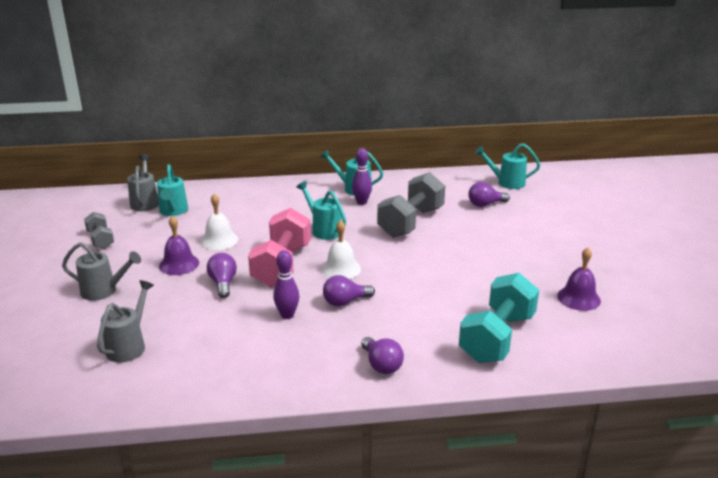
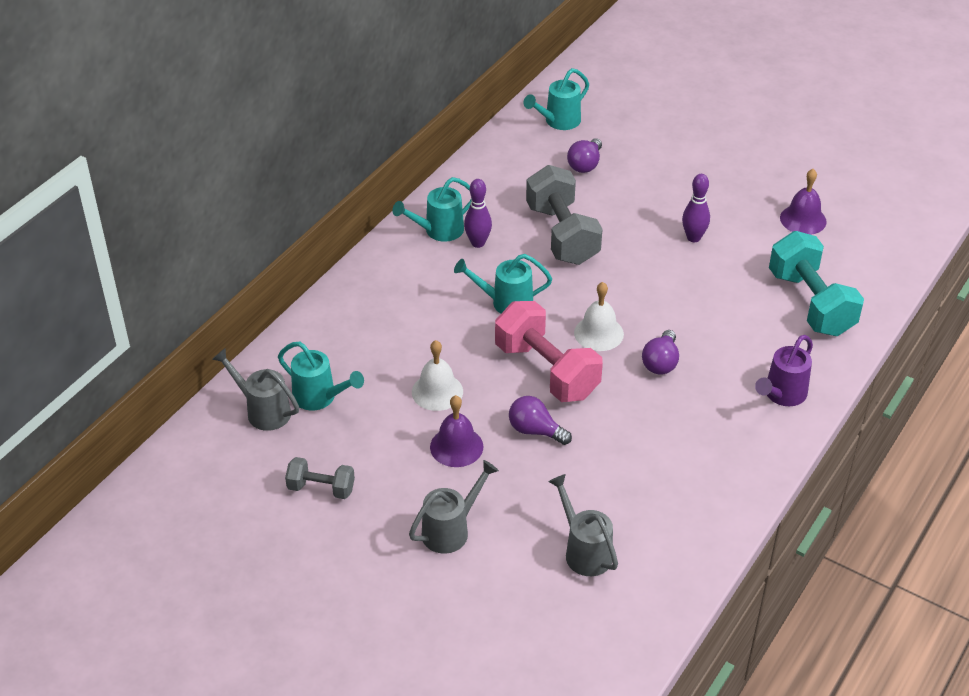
camera: 50 degrees left, 15 degrees up
(287, 315) = (643, 413): purple bowling pin -> purple bowling pin (693, 238)
(381, 365) = (782, 395): purple light bulb -> purple watering can

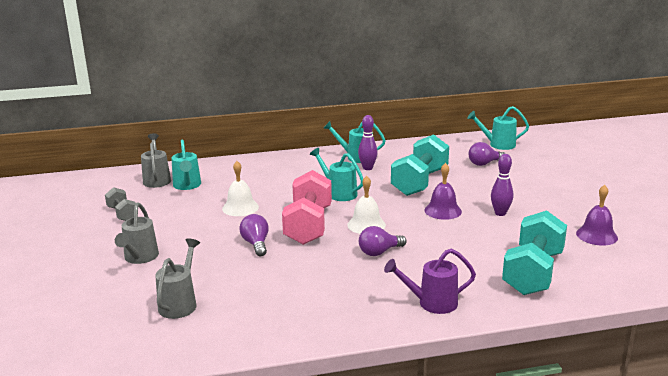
camera: 45 degrees right, 20 degrees down
(451, 530) = (139, 258): grey watering can -> grey watering can turned 90 degrees clockwise
(456, 446) = (207, 230): purple bell -> purple bell (443, 210)
(562, 234) = (420, 182): grey dumbbell -> turquoise dumbbell

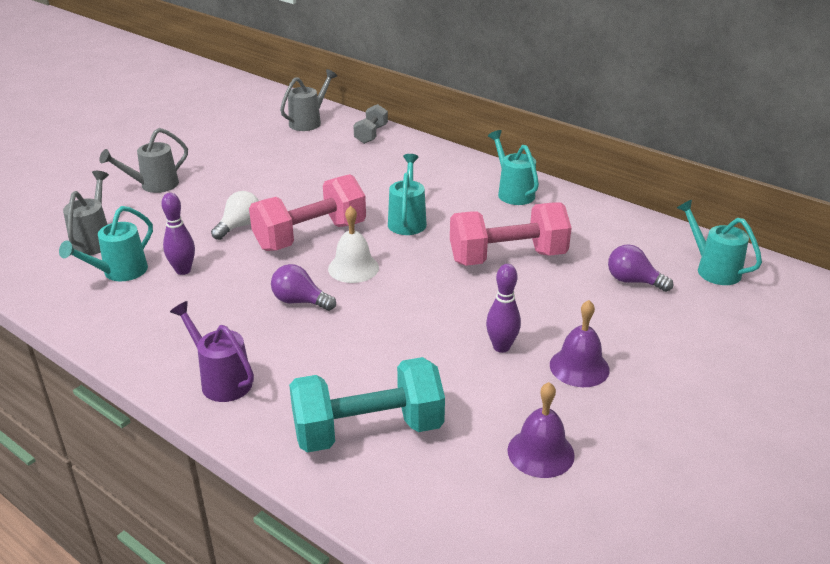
camera: 50 degrees right, 10 degrees up
(122, 214) = (223, 140): grey dumbbell -> grey dumbbell (371, 134)
(180, 303) = (94, 240): grey watering can -> grey watering can turned 60 degrees counterclockwise
(187, 186) = (314, 140): turquoise watering can -> turquoise watering can (119, 272)
(240, 207) = (303, 185): white bell -> none
(256, 244) = (239, 226): purple light bulb -> white light bulb
(367, 168) = (495, 211): purple bowling pin -> purple bowling pin (183, 270)
(420, 182) = (507, 258): turquoise dumbbell -> pink dumbbell
(443, 210) = (452, 302): purple bell -> purple bell (579, 367)

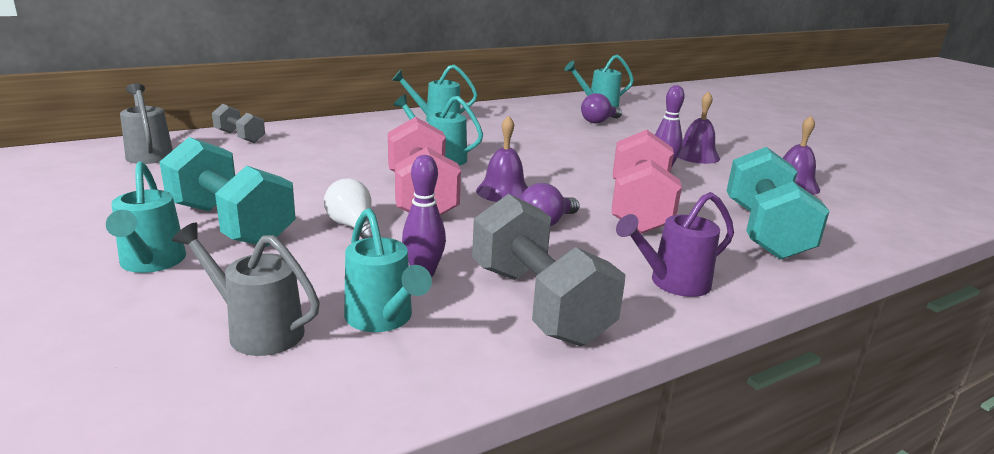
camera: 70 degrees left, 10 degrees down
(154, 185) = (151, 263): grey watering can -> turquoise watering can
(161, 323) = (538, 304): none -> grey dumbbell
(215, 187) = (230, 225): none -> turquoise dumbbell
(353, 268) = (503, 191): white bell -> purple bell
(507, 258) = (538, 142): pink dumbbell -> pink dumbbell (639, 209)

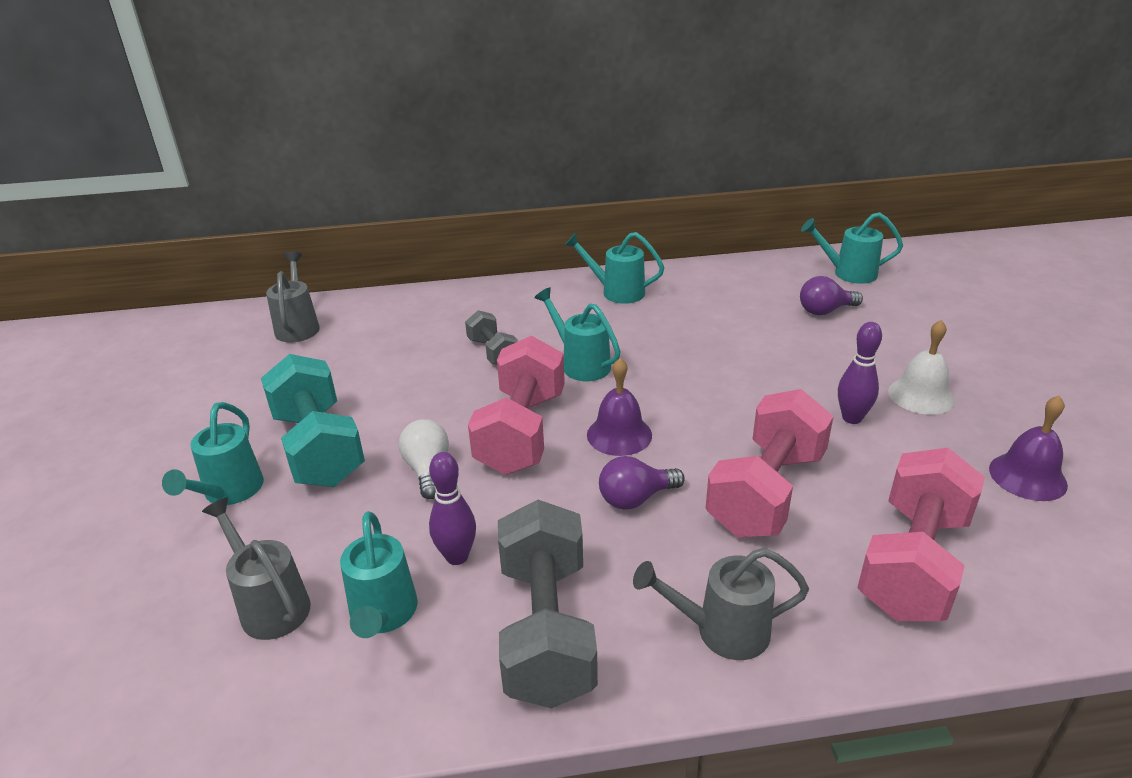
camera: 25 degrees right, 10 degrees up
(240, 137) = (392, 306): grey dumbbell -> grey dumbbell (493, 352)
(672, 283) = (722, 631): purple watering can -> grey watering can
(696, 155) = (921, 395): purple bell -> white bell
(764, 231) = (912, 563): turquoise dumbbell -> pink dumbbell

